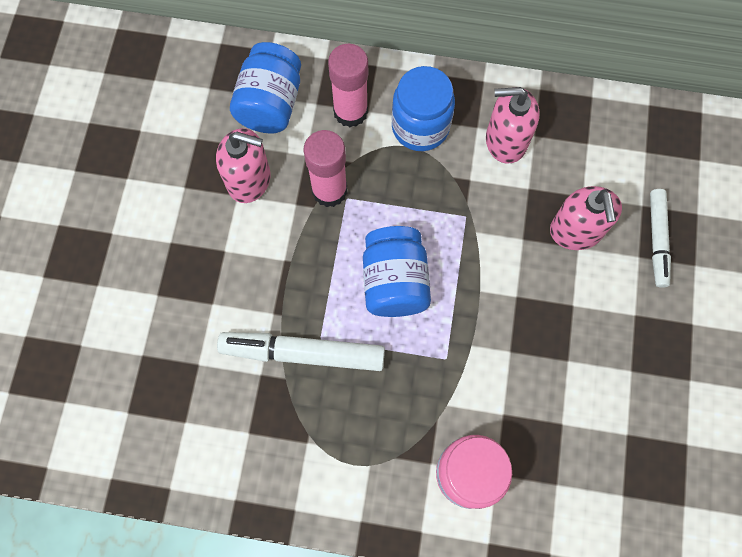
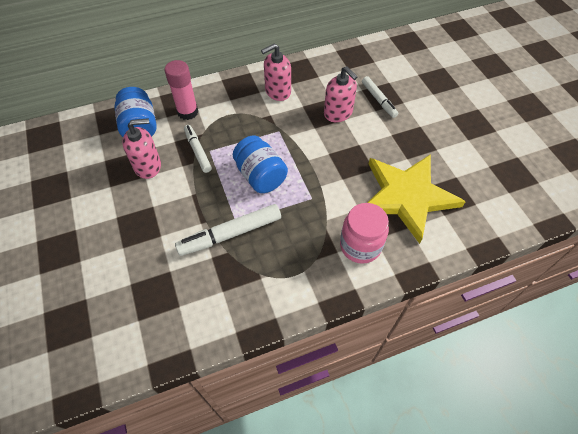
camera: 30 degrees left, 15 degrees down
(329, 190) = (198, 151): pink glue stick -> white marker
(420, 127) = (230, 103): blue jar -> none
(587, 434) = (407, 196): none -> yellow star

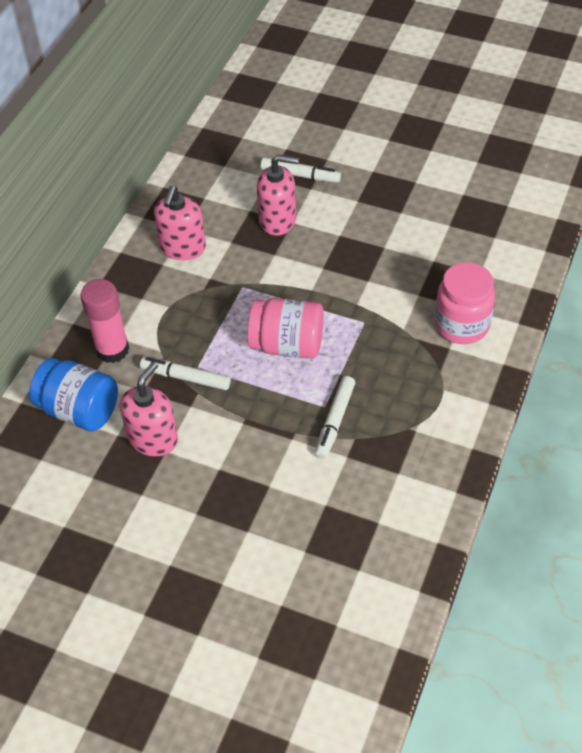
camera: 45 degrees left, 5 degrees down
(230, 234) = (335, 421): white marker -> white marker, size x0.64
(260, 176) = (287, 345): blue jar -> pink jar
(407, 196) = (444, 247): yellow star -> none

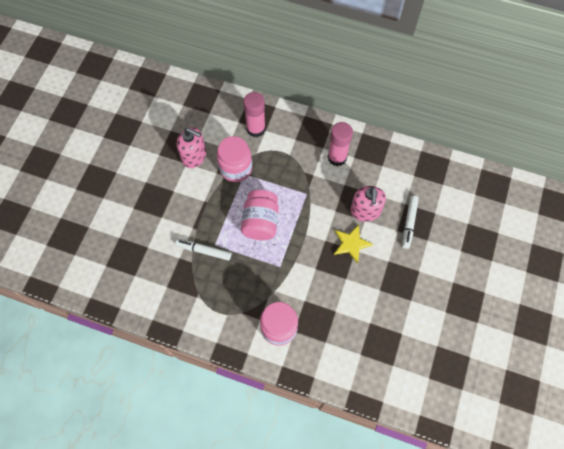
camera: 85 degrees right, 15 degrees up
(79, 410) = (213, 118): blue jar -> none
(182, 248) = (337, 157): pink soap dispenser -> pink glue stick
(186, 378) = (236, 168): white marker -> pink jar
(329, 238) = (351, 243): none -> yellow star

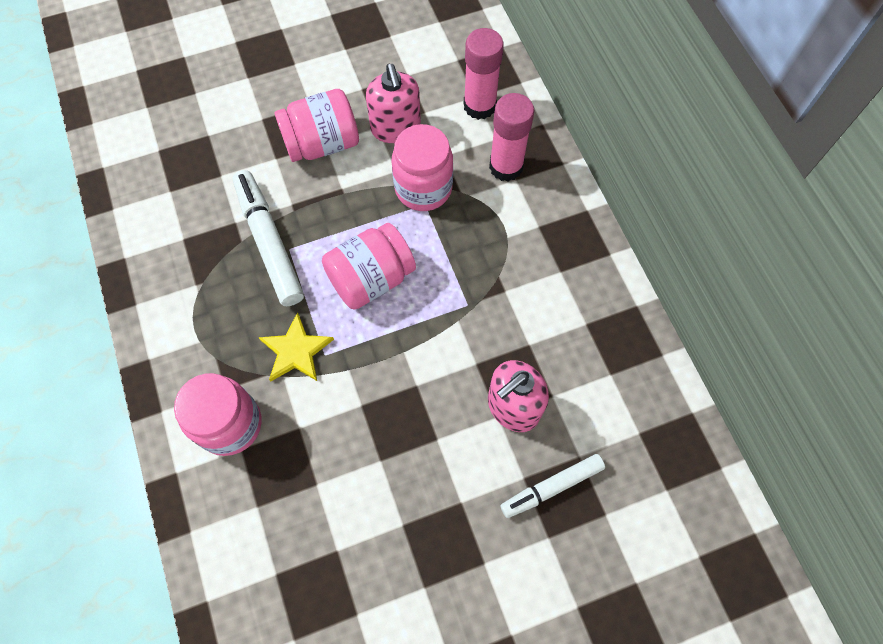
camera: 50 degrees right, 0 degrees up
(173, 192) = (322, 144): none -> pink jar
(204, 251) = (269, 242): white marker -> white marker, size x1.57
(337, 157) = (563, 301): pink glue stick -> pink glue stick (479, 106)
(351, 243) = (442, 426): yellow star -> yellow star (296, 351)

